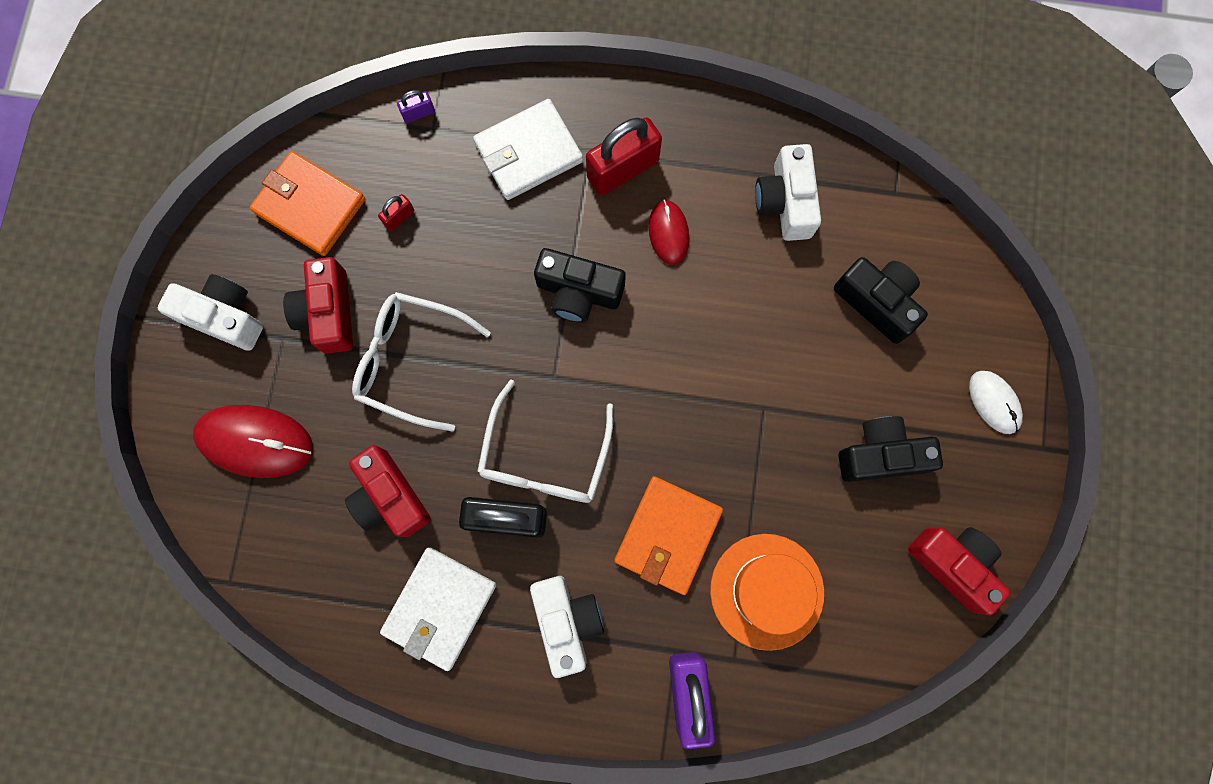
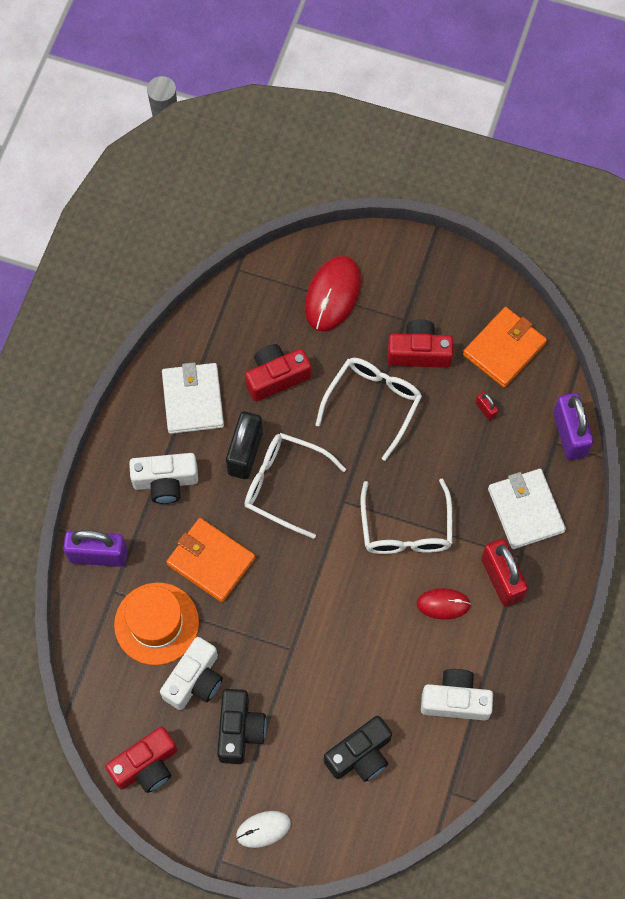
camera: 100 degrees right, 10 degrees down
(224, 317) = (427, 283): white camera -> white camera (194, 680)
(418, 113) = (569, 434): purple padlock -> purple padlock, size x2.21
(440, 608) = (193, 400): white wallet -> white wallet turned 45 degrees clockwise
(578, 292) = (406, 529): black camera -> white glasses

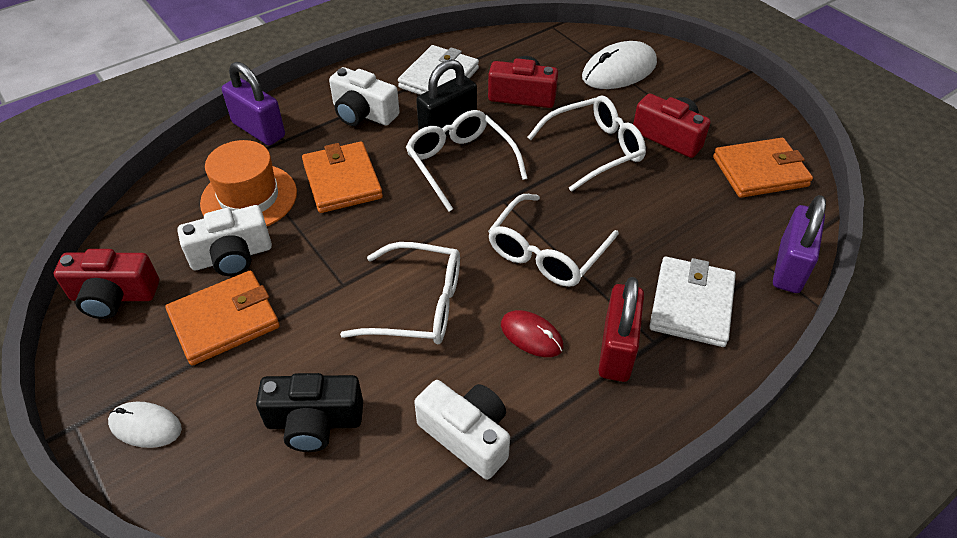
camera: 35 degrees right, 20 degrees down
(239, 730) = (224, 320): black camera -> orange wallet
(332, 295) = (619, 70): red mouse -> white mouse
(355, 630) = (418, 305): none -> white glasses
(485, 409) = (706, 205): red padlock -> none

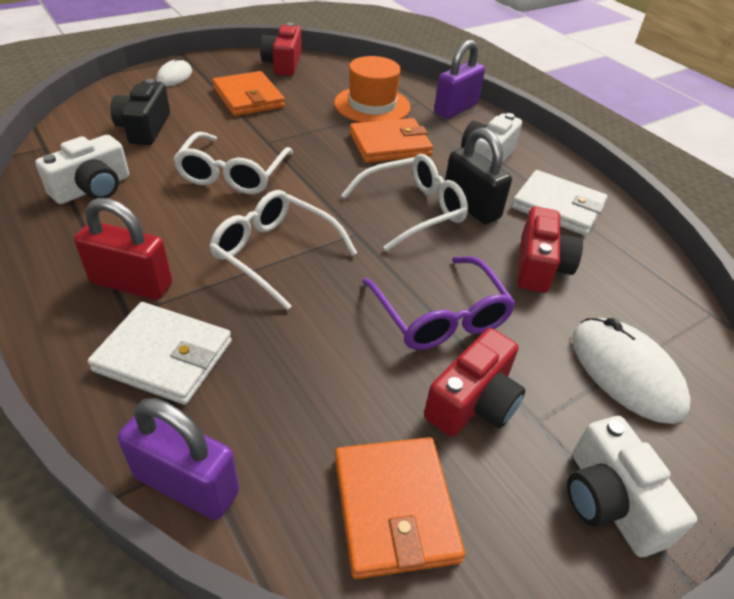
camera: 90 degrees right, 5 degrees down
(232, 256) = (309, 99): white camera -> white camera (609, 501)
(531, 335) = (174, 231): red mouse -> none
(595, 149) = (440, 316): white glasses -> purple glasses

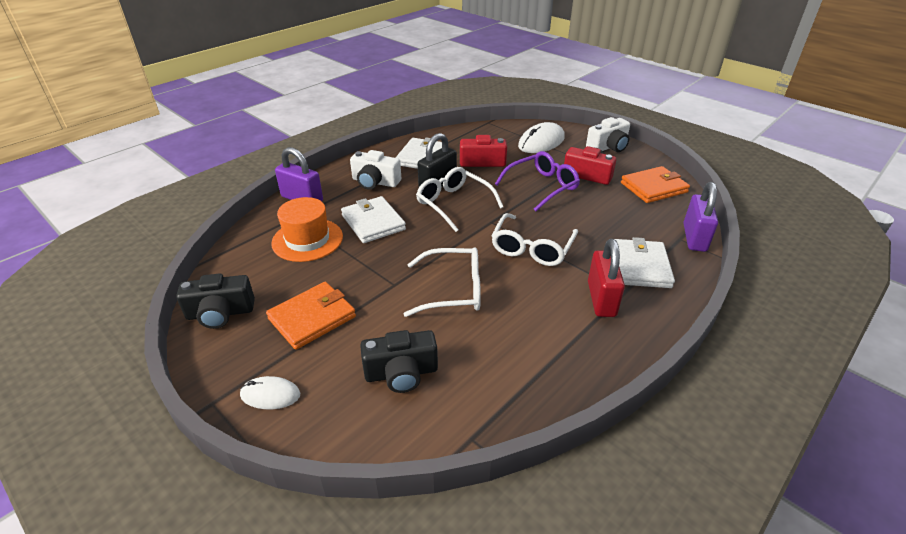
camera: 100 degrees left, 5 degrees down
(93, 188) = (517, 365): white camera -> none
(283, 64) = (220, 313): red camera -> black camera
(390, 144) = (373, 222): orange wallet -> white wallet

